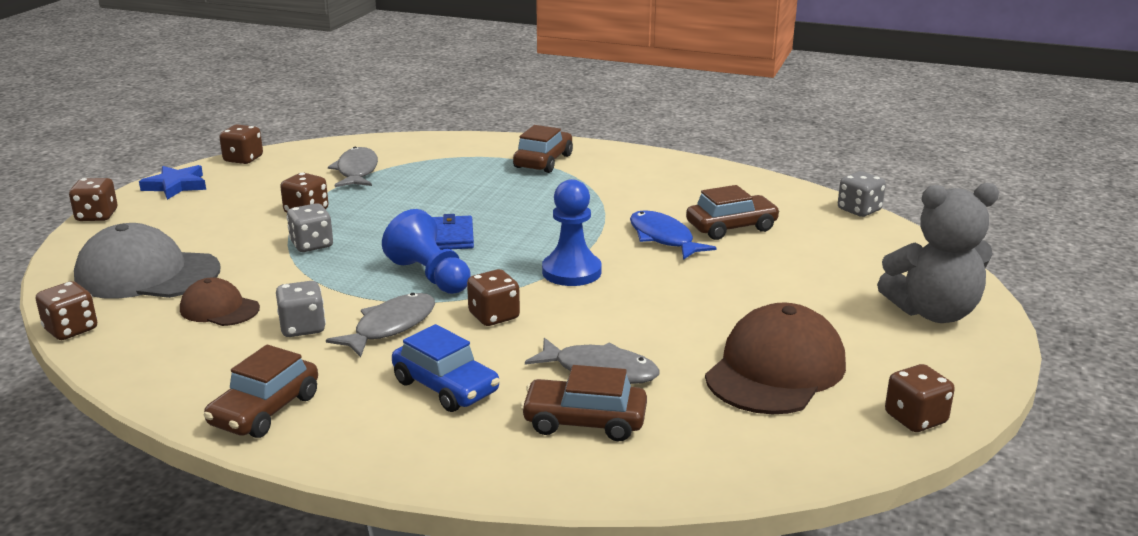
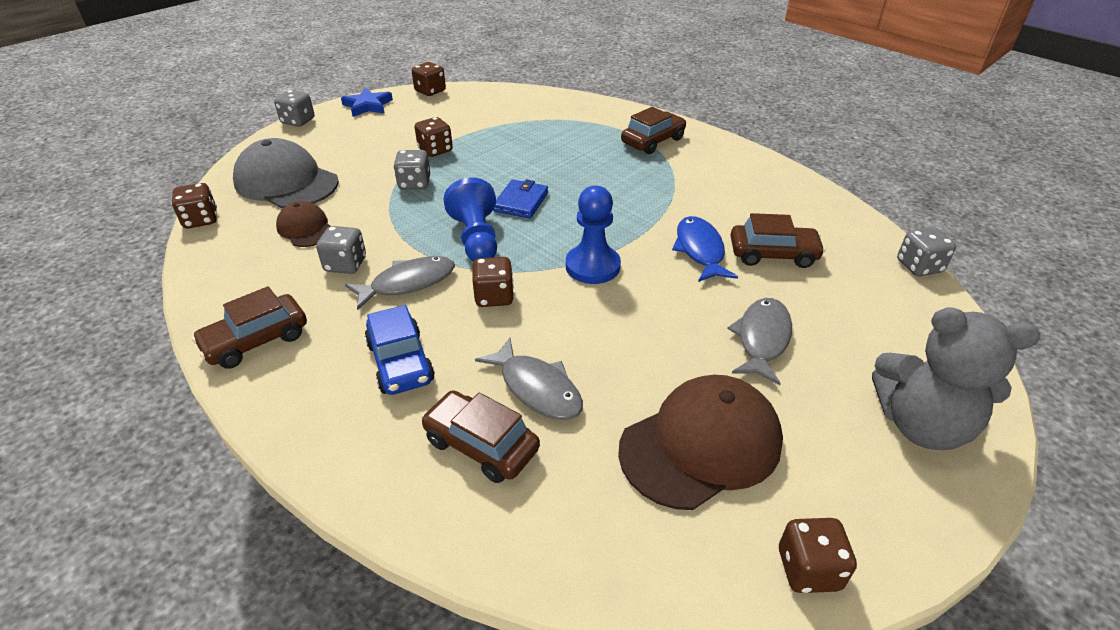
camera: 25 degrees right, 15 degrees up
(97, 216) = (298, 121): brown dice -> grey dice
(357, 171) = (500, 119): grey fish -> grey fish (762, 339)

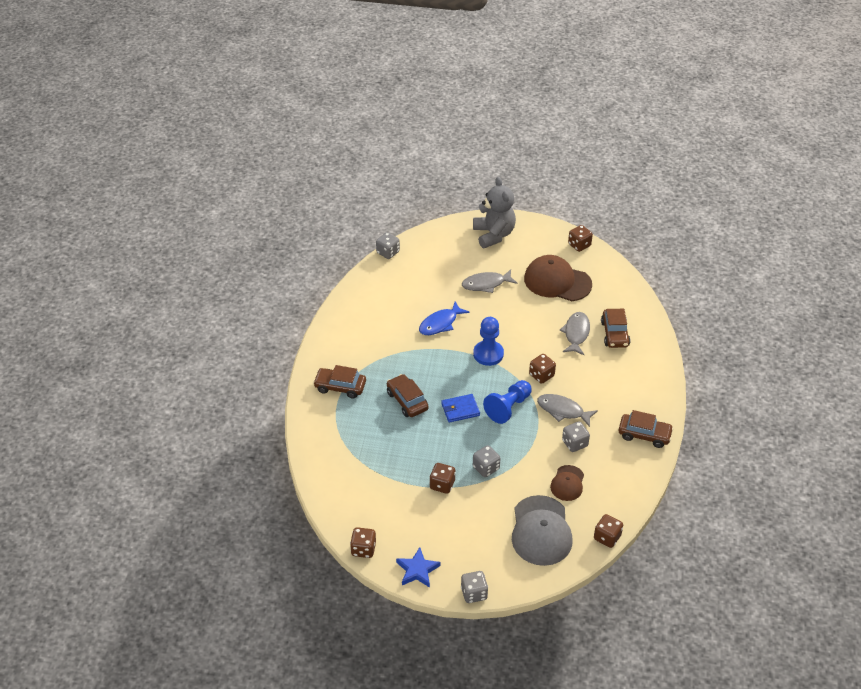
camera: 125 degrees left, 5 degrees up
(400, 362) = (606, 380): blue car -> none
(773, 254) = (421, 299): brown car -> brown car (407, 401)

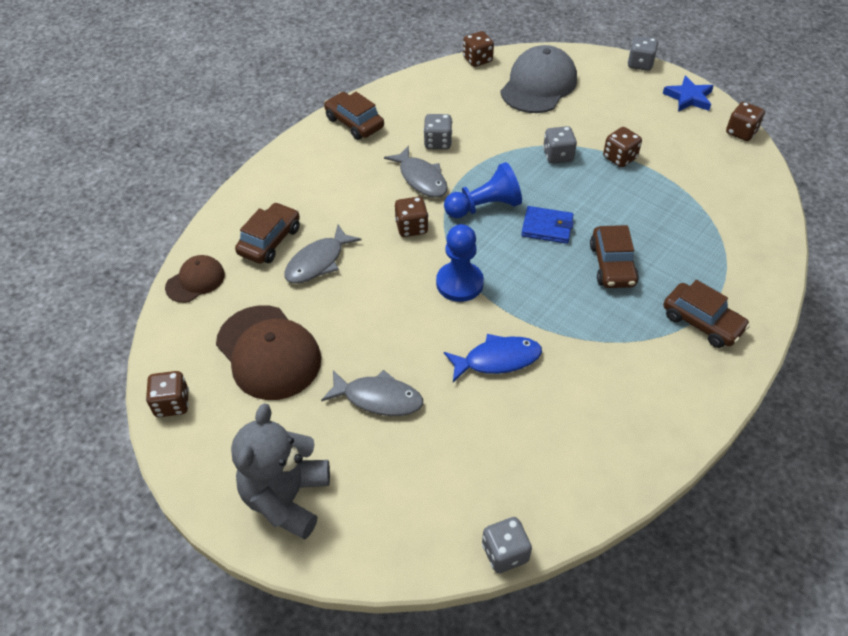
camera: 150 degrees left, 5 degrees up
(567, 483) = (478, 111): brown cap -> brown cap (195, 281)

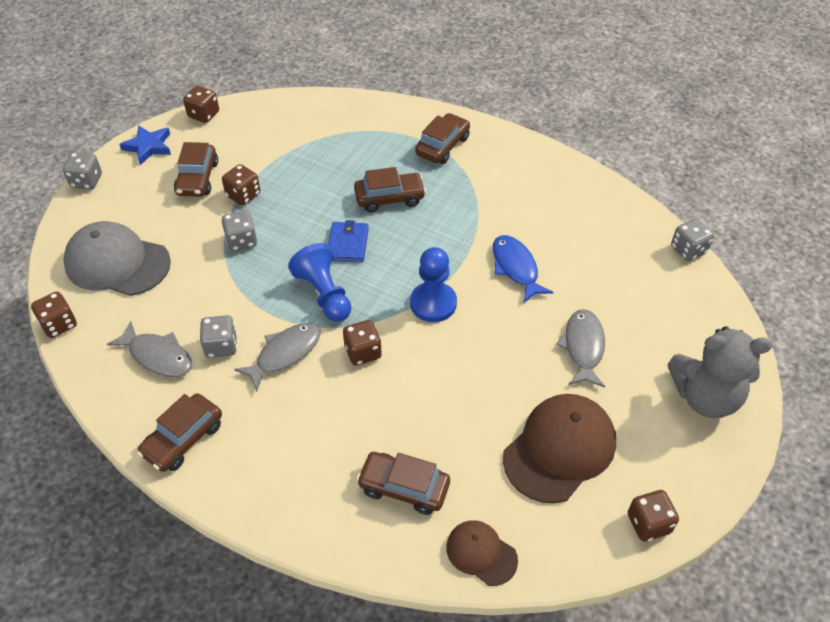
camera: 100 degrees left, 0 degrees up
(318, 262) = (428, 430): grey fish -> grey fish (158, 356)
(643, 128) = (197, 178): none -> brown car

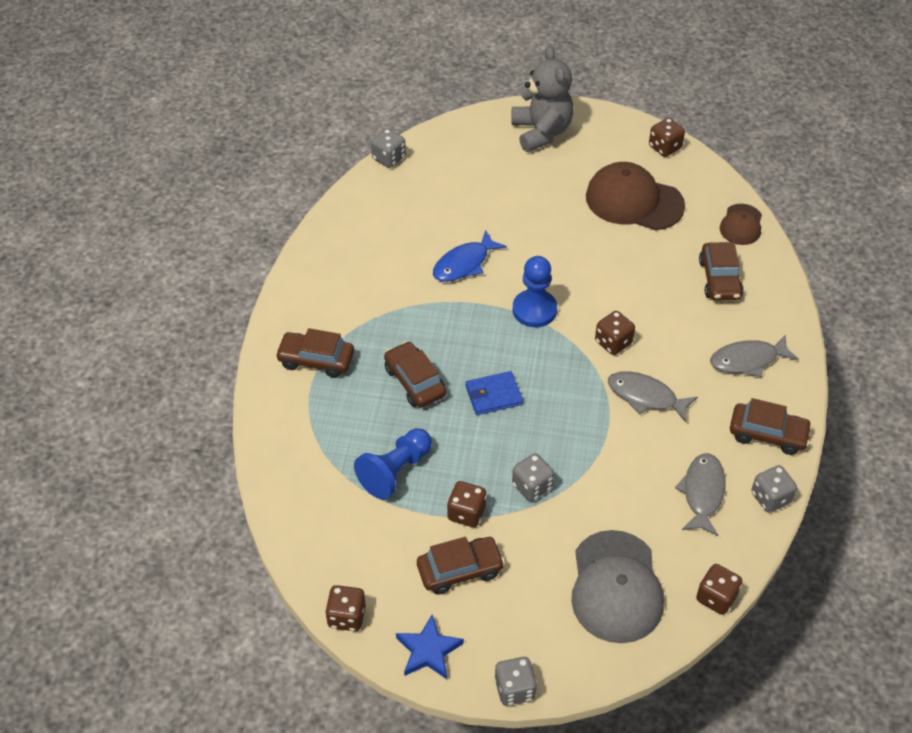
camera: 110 degrees left, 0 degrees up
(221, 346) = (664, 448): grey dice -> grey dice (770, 498)
(324, 294) = (564, 392): blue pawn -> blue pawn (395, 471)
(583, 347) = (530, 205): grey fish -> grey fish (747, 360)

